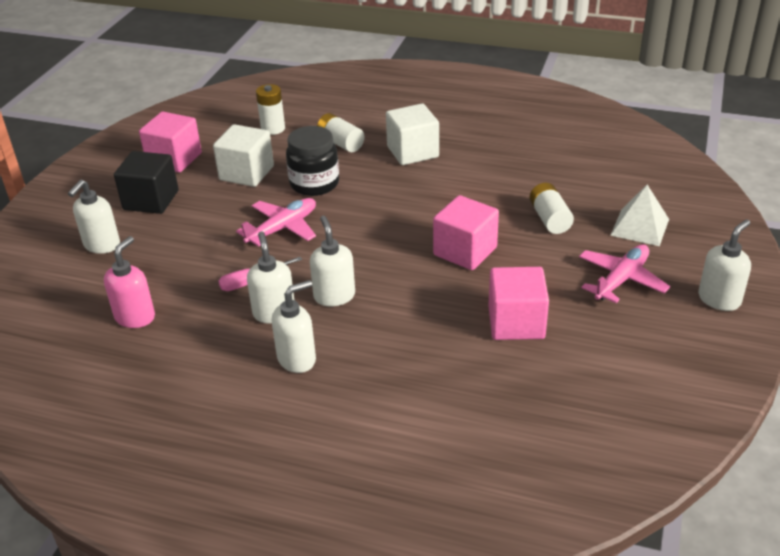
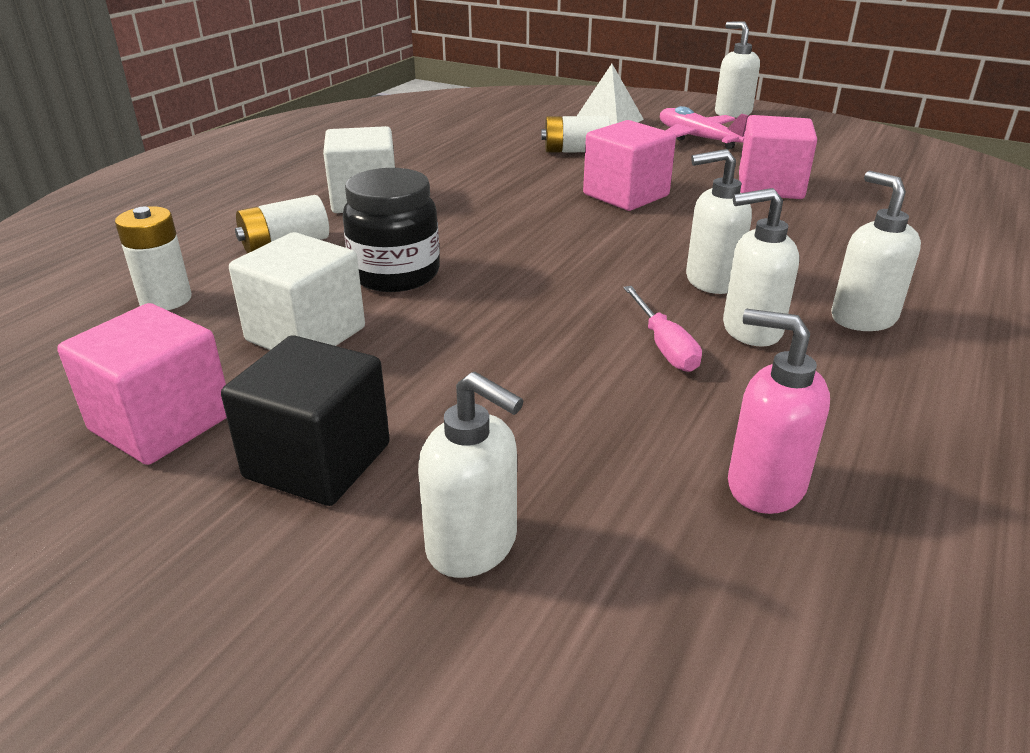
camera: 80 degrees left, 5 degrees down
(282, 228) = (515, 309): pink plane -> none

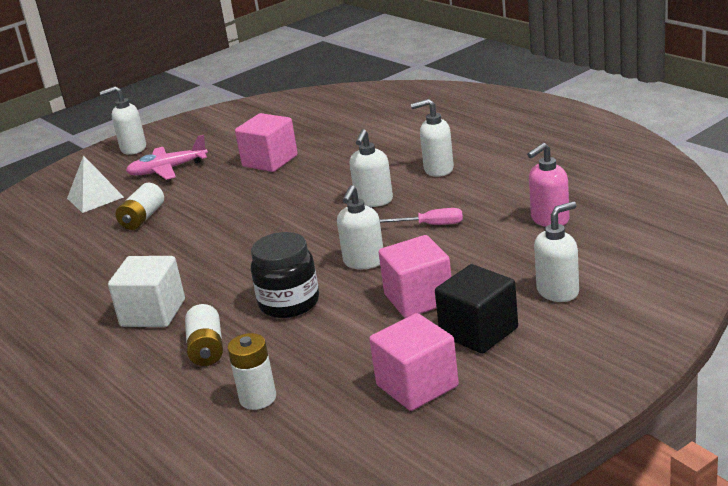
camera: 65 degrees left, 5 degrees down
(306, 334) = (346, 337): white cube -> none
(626, 195) = (239, 209): pink cube -> pink cube (418, 299)
(751, 330) = (431, 200): white soap dispenser -> white soap dispenser (363, 262)

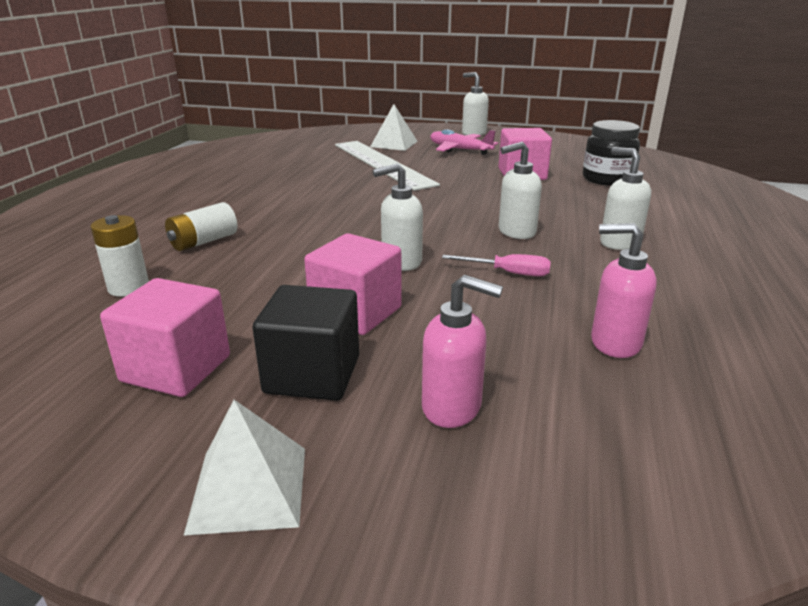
camera: 50 degrees right, 0 degrees up
(143, 218) = (382, 163): white battery -> white ruler
(153, 313) = (247, 207): white cube -> none
(289, 303) = (299, 251): black jar -> black jar (607, 179)
(431, 225) = (508, 273): pink screwdriver -> pink screwdriver turned 45 degrees counterclockwise
(558, 291) = (452, 407): white soap dispenser -> pink soap dispenser
(568, 373) = (248, 488): none -> white pyramid

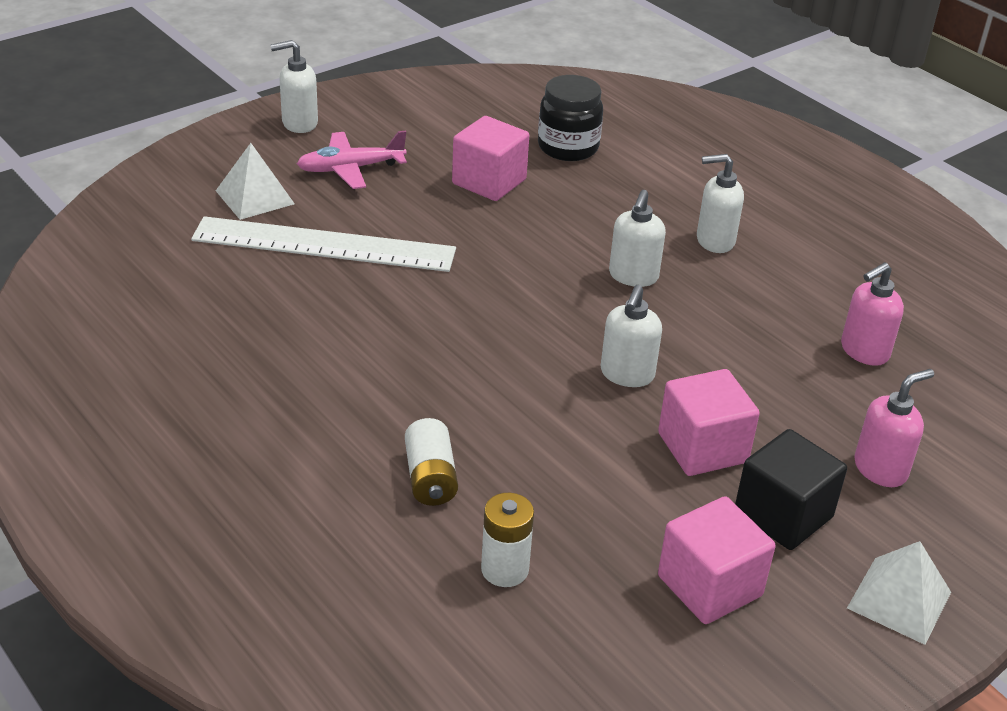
camera: 55 degrees left, 10 degrees up
(508, 273) = (711, 330): pink screwdriver -> none

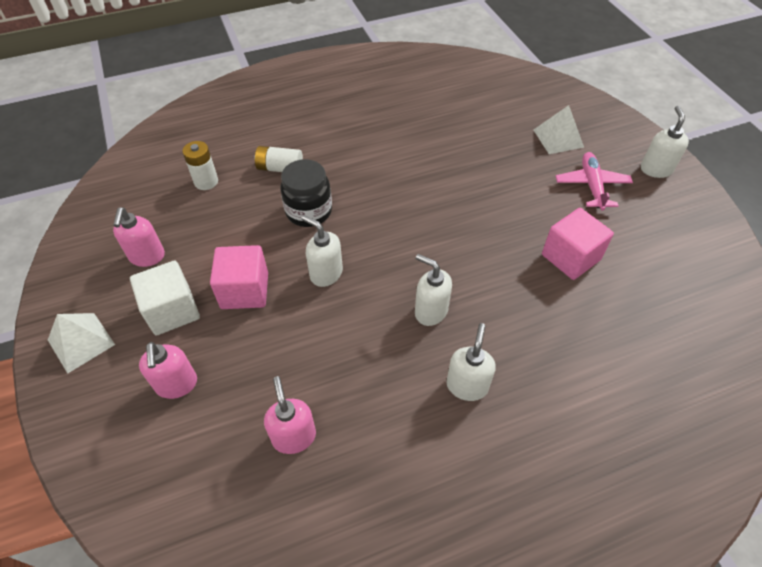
camera: 110 degrees right, 15 degrees up
(324, 245) = (500, 160): white ruler -> none
(568, 147) = (624, 323): black jar -> black jar (309, 211)
(709, 586) = (147, 257): pink cube -> pink soap dispenser
(783, 515) = (172, 311): black cube -> white cube

